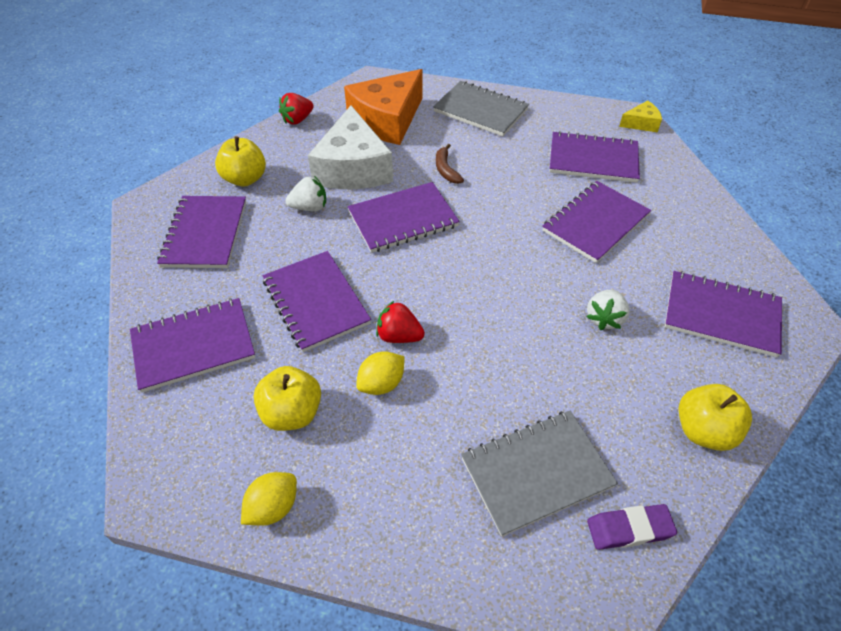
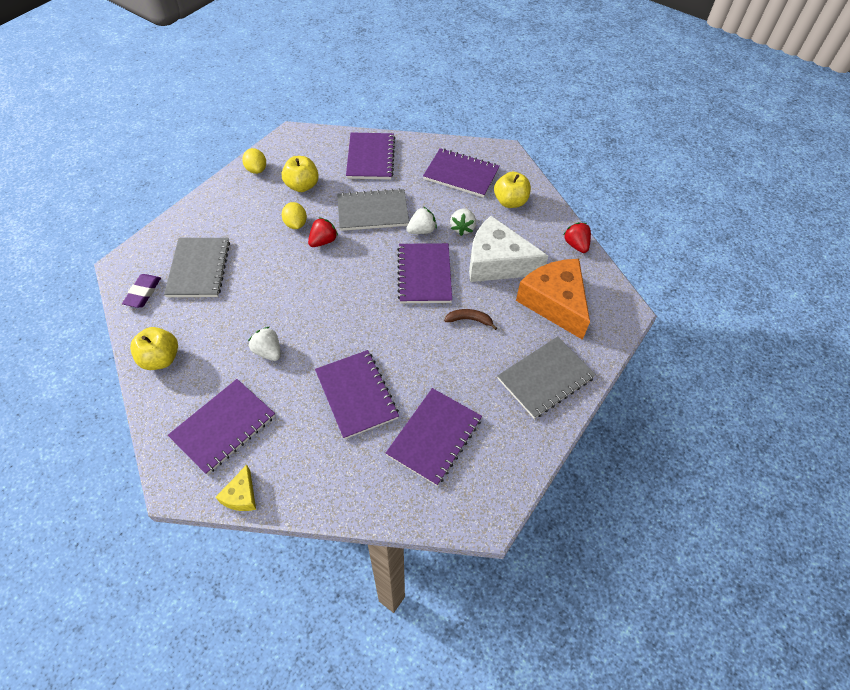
camera: 110 degrees right, 5 degrees up
(316, 302) = (372, 211): purple notebook -> grey notebook
(330, 242) = (421, 230): none -> white strawberry
(641, 123) = (471, 516): yellow cheese -> yellow cheese (241, 495)

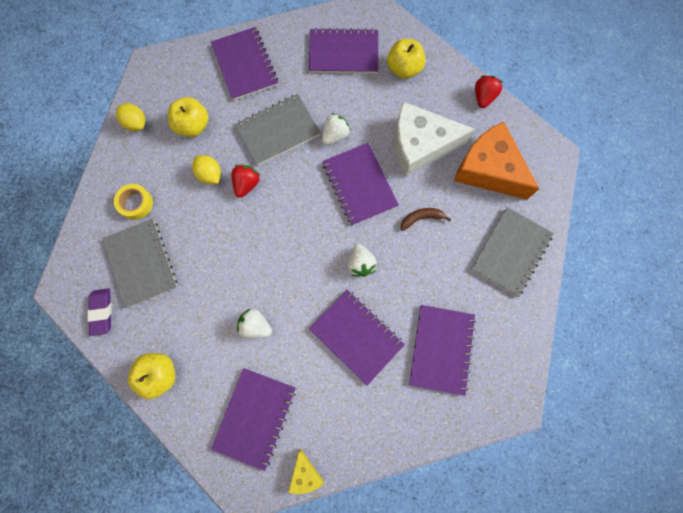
camera: 20 degrees left, 20 degrees up
(221, 224) = (136, 203): none -> yellow tape
(462, 228) = (372, 117): white strawberry -> white strawberry (360, 264)
(576, 245) = (483, 97): red strawberry -> red strawberry turned 60 degrees clockwise

